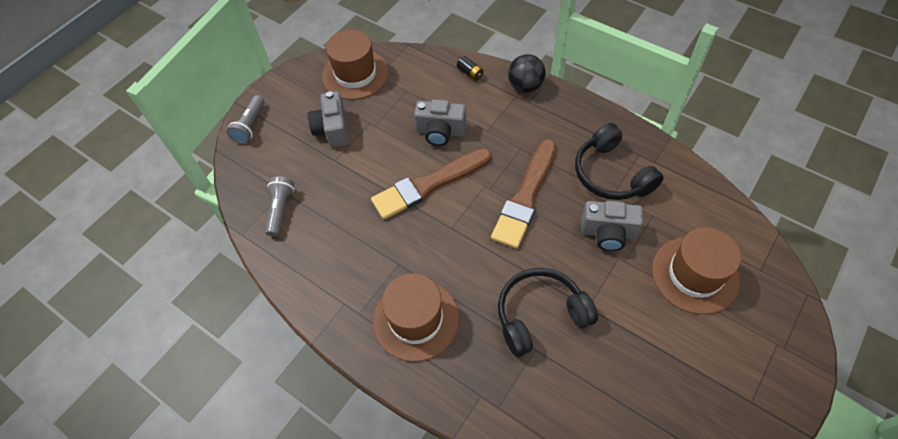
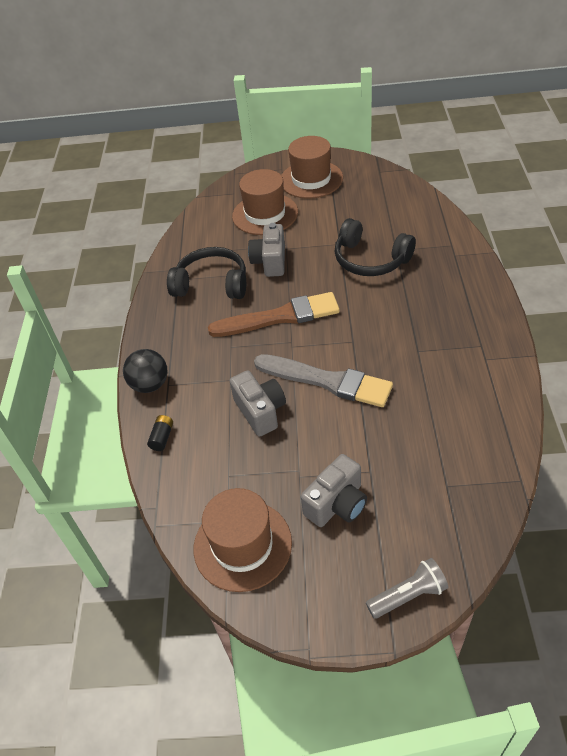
camera: 125 degrees left, 10 degrees down
(281, 209) = (465, 470): grey flashlight -> none
(416, 319) = (447, 313): brown hat -> brown hat (311, 179)
(428, 185) = (327, 381): brown brush -> grey brush
(608, 233) = (270, 261): grey camera -> grey camera turned 150 degrees counterclockwise
(611, 174) = (212, 284): black headphones -> black headphones turned 105 degrees counterclockwise

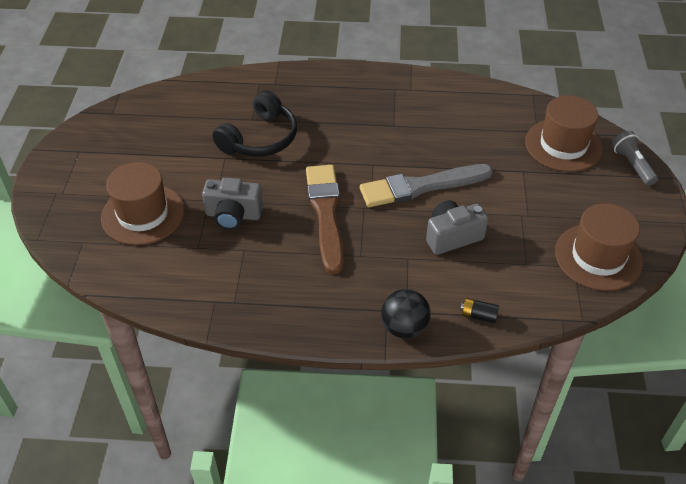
camera: 90 degrees left, 0 degrees up
(212, 284) = (254, 269): black headphones -> none
(311, 179) = (95, 168): brown hat -> brown hat (563, 145)
(327, 381) = (420, 186): grey brush -> grey brush turned 135 degrees counterclockwise
(337, 504) = (555, 194): grey camera -> none

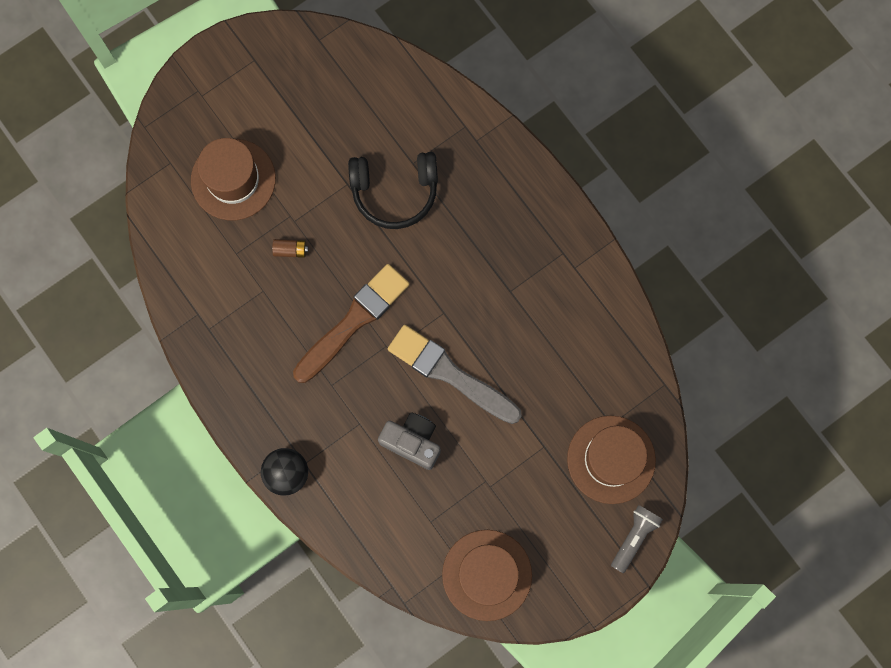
camera: 50 degrees right, 30 degrees up
(233, 215) = (290, 250): grey camera -> brown battery
(478, 315) = (344, 520): black battery -> none

